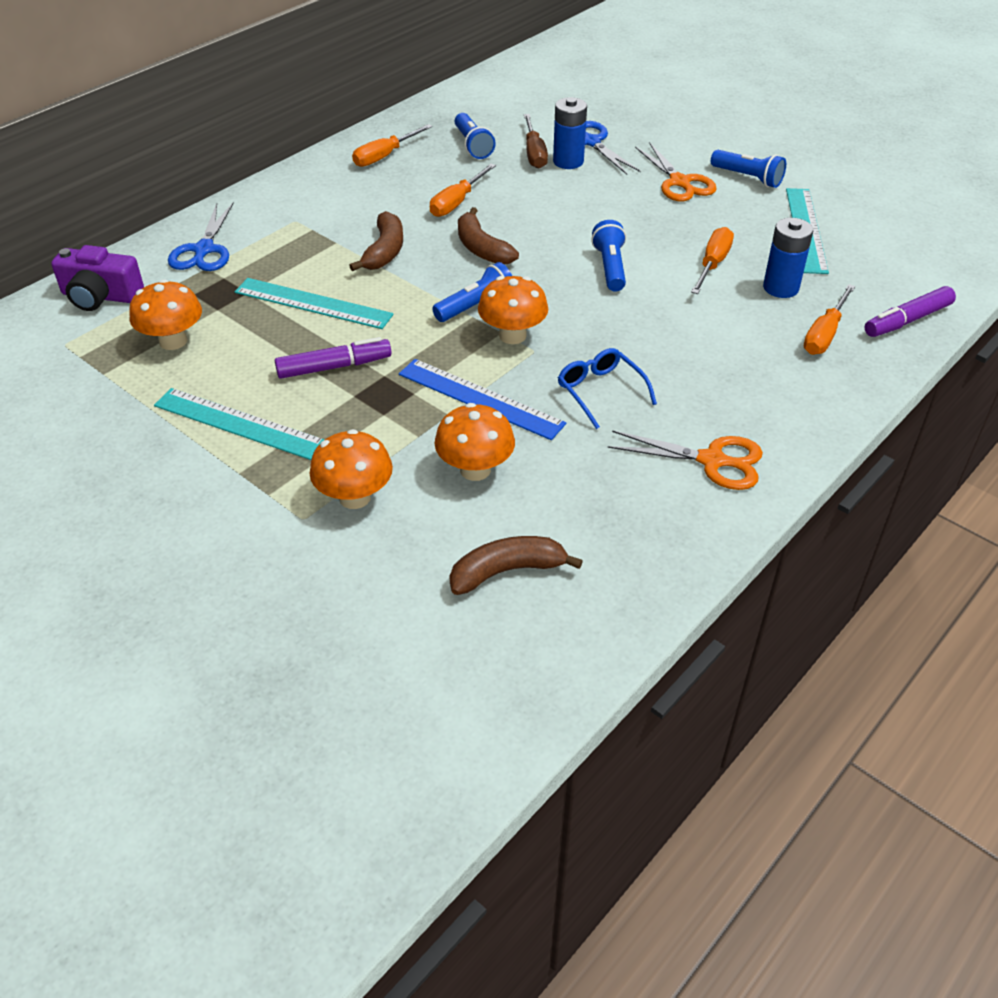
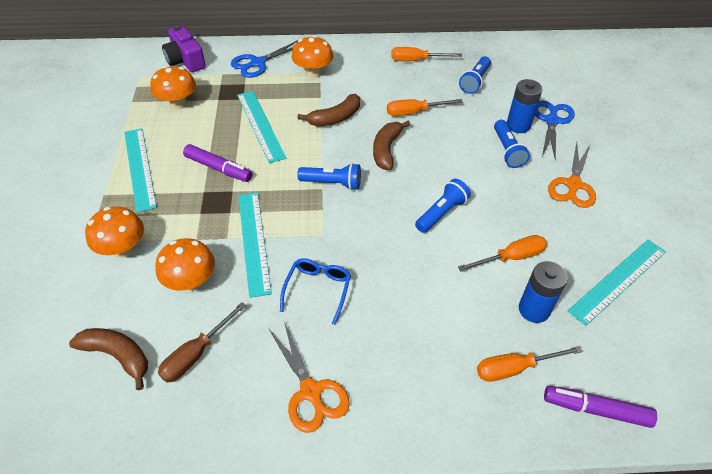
camera: 45 degrees right, 5 degrees up
(480, 398) = (254, 241): blue ruler -> turquoise ruler
(512, 335) = (324, 216): orange mushroom -> orange mushroom (313, 73)
(534, 153) = (504, 107): brown screwdriver -> brown screwdriver (196, 354)
(748, 178) = (629, 213): blue flashlight -> blue flashlight (507, 151)

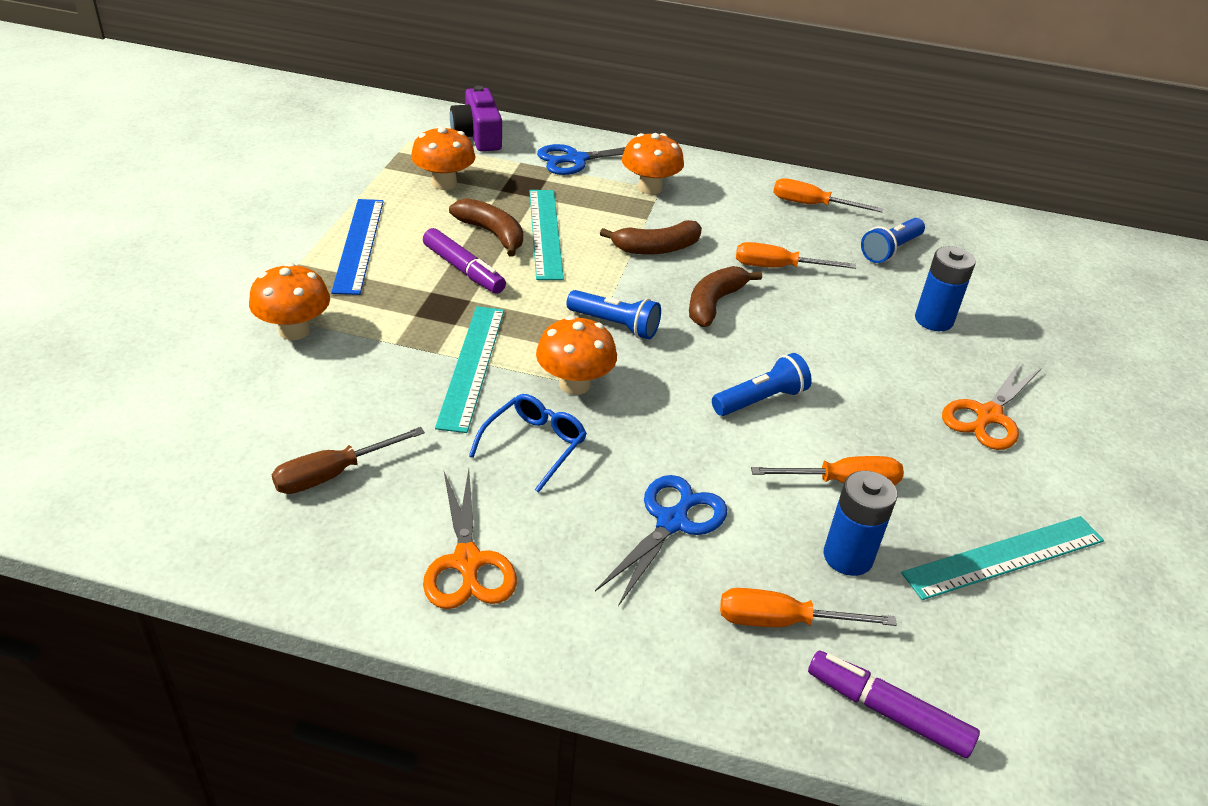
camera: 15 degrees right, 10 degrees down
(117, 356) = (231, 448): brown banana -> brown banana (492, 234)
(139, 168) = (359, 245): turquoise ruler -> blue ruler
(191, 282) = (365, 390): orange mushroom -> orange mushroom (574, 384)
(507, 151) = (901, 348): blue flashlight -> none
(552, 120) = (992, 326): blue scissors -> blue scissors (672, 521)

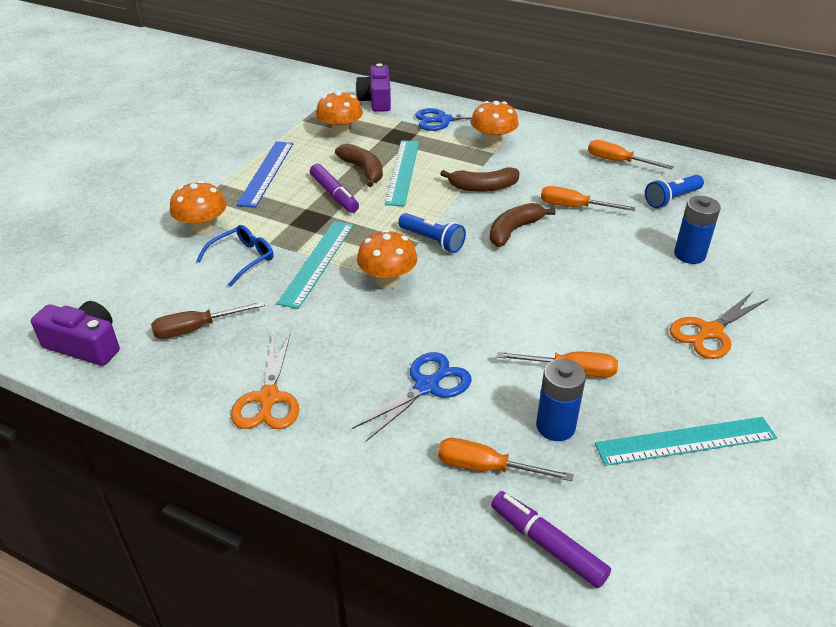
camera: 15 degrees right, 0 degrees up
(175, 514) = (85, 345): none -> purple camera
(534, 446) = (343, 322): blue glasses -> blue glasses (242, 259)
(761, 400) = (526, 304): blue flashlight -> none

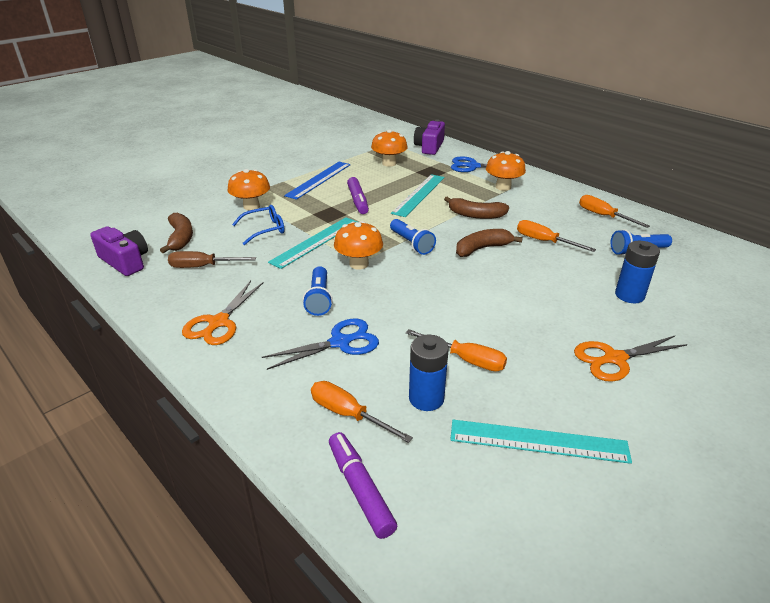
camera: 20 degrees right, 5 degrees down
(363, 170) = (389, 189): brown banana -> brown banana (180, 238)
(369, 338) = (319, 299): none -> blue flashlight

